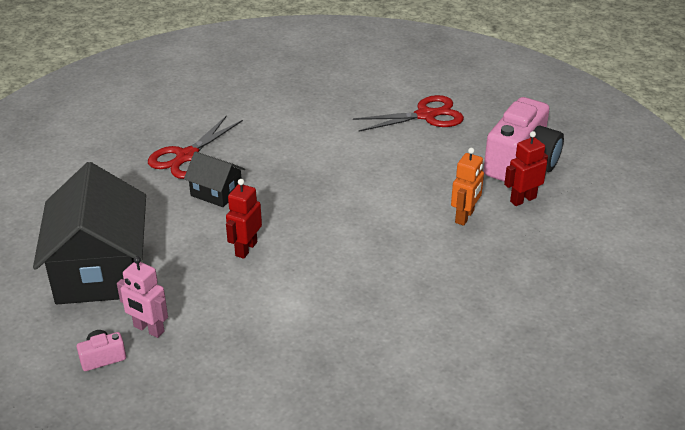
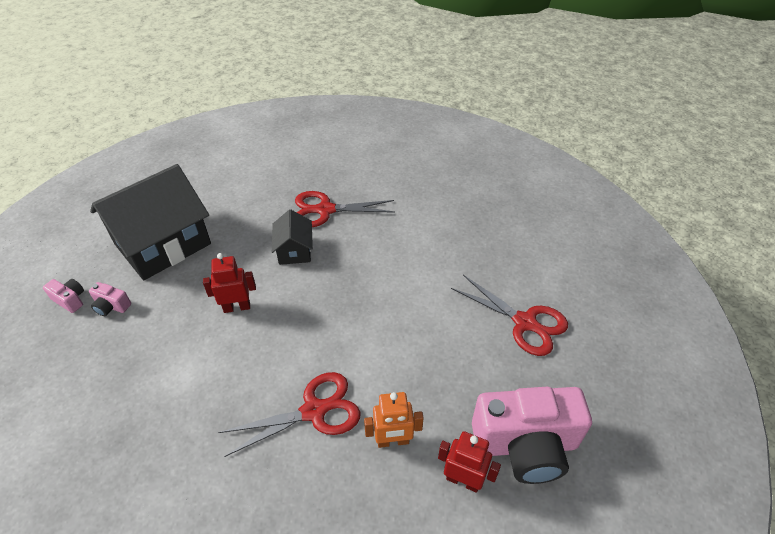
camera: 55 degrees right, 10 degrees up
(148, 329) = (111, 306): pink robot -> pink camera
(402, 244) = (314, 411): none -> red scissors

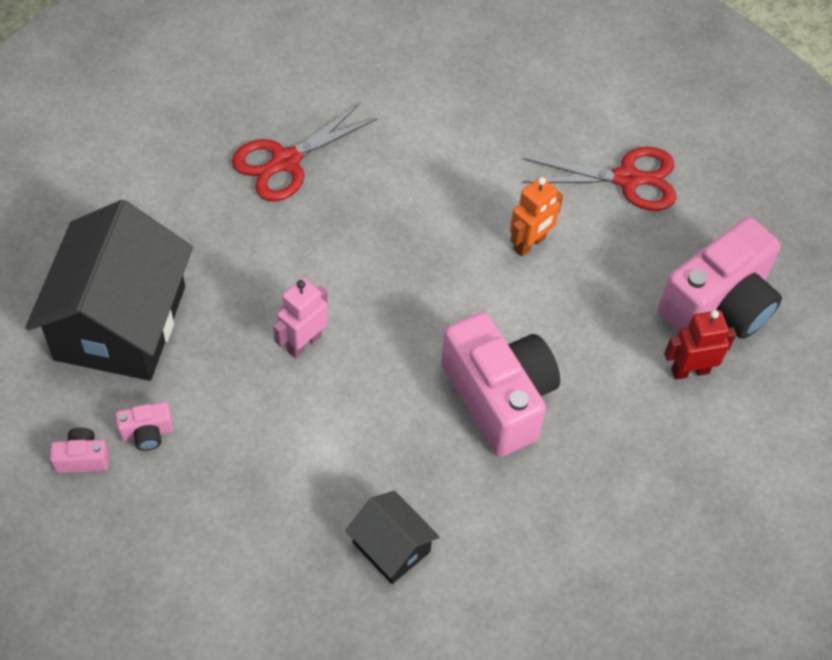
camera: 40 degrees left, 10 degrees up
(237, 307) = (303, 343): red robot -> pink robot
(294, 250) = (301, 236): black house -> black house (391, 547)
(314, 411) = (499, 397): red scissors -> pink camera
(393, 441) = (599, 376): orange robot -> orange robot (529, 244)

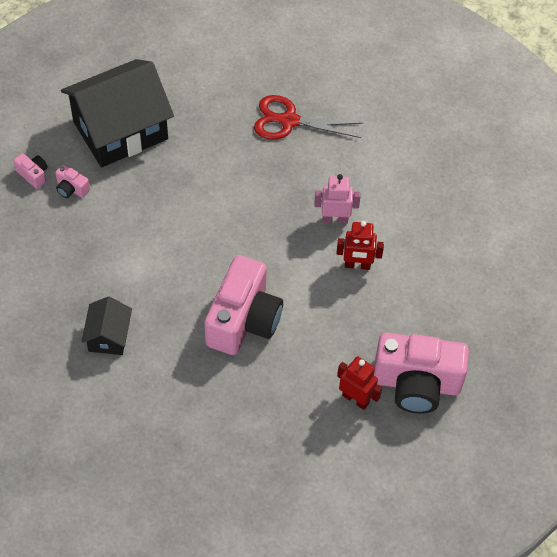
camera: 50 degrees right, 0 degrees up
(303, 343) = (187, 212): pink robot -> pink robot (335, 219)
(529, 244) = (357, 265): orange robot -> red robot
(627, 179) = (455, 280): red scissors -> none

